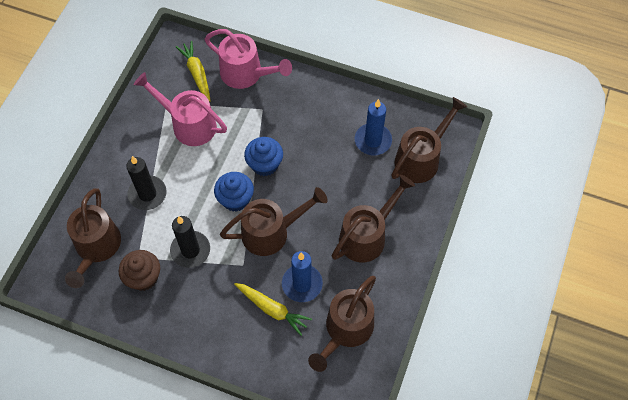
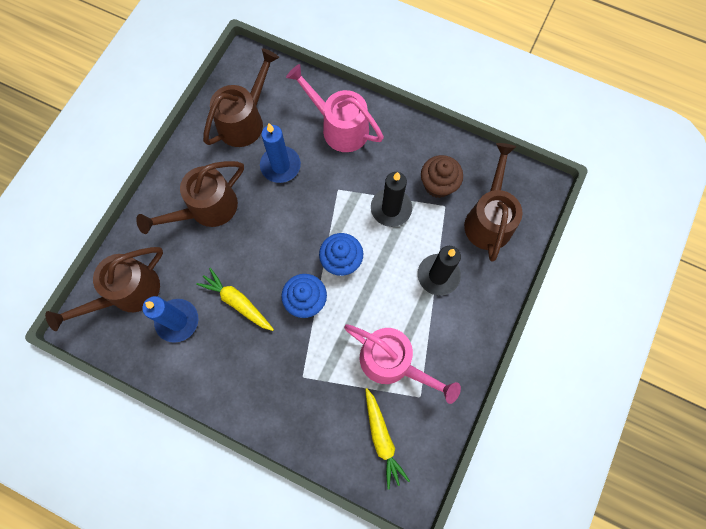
camera: 175 degrees left, 10 degrees up
(246, 74) = (318, 432): pink watering can -> pink watering can (339, 127)
(272, 232) = (305, 221): brown watering can -> none
(272, 309) = (312, 144): yellow carrot -> yellow carrot (237, 302)

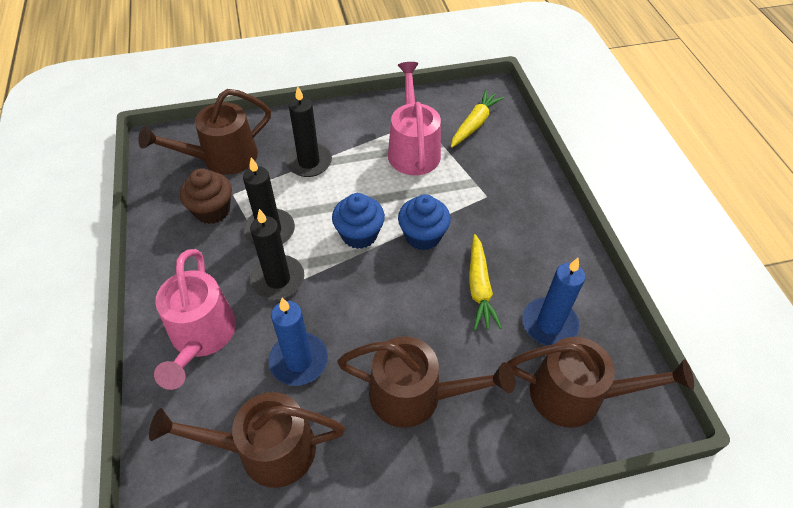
camera: 130 degrees left, 20 degrees down
(346, 189) = (278, 279): none -> black candle

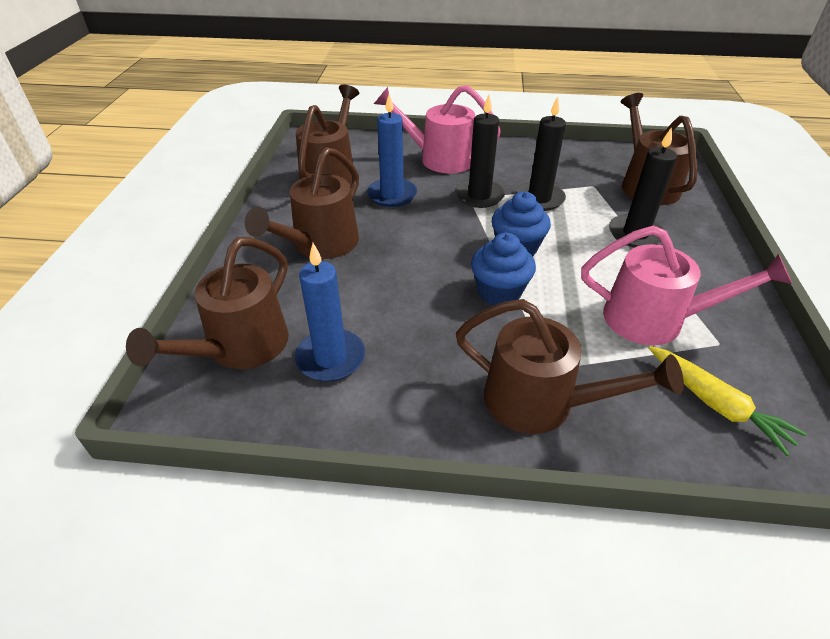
camera: 110 degrees right, 10 degrees down
(212, 210) = (573, 174): brown cupcake -> none
(479, 287) = (408, 316): yellow carrot -> none
(518, 197) = (542, 403): none -> brown watering can

